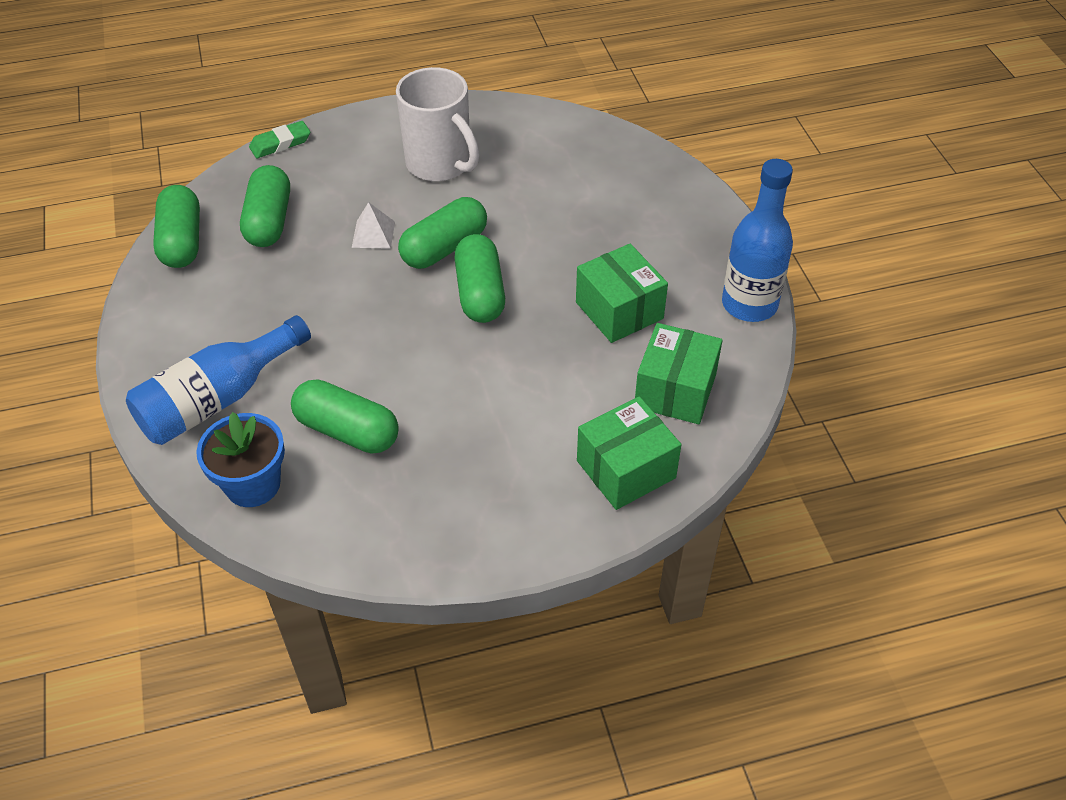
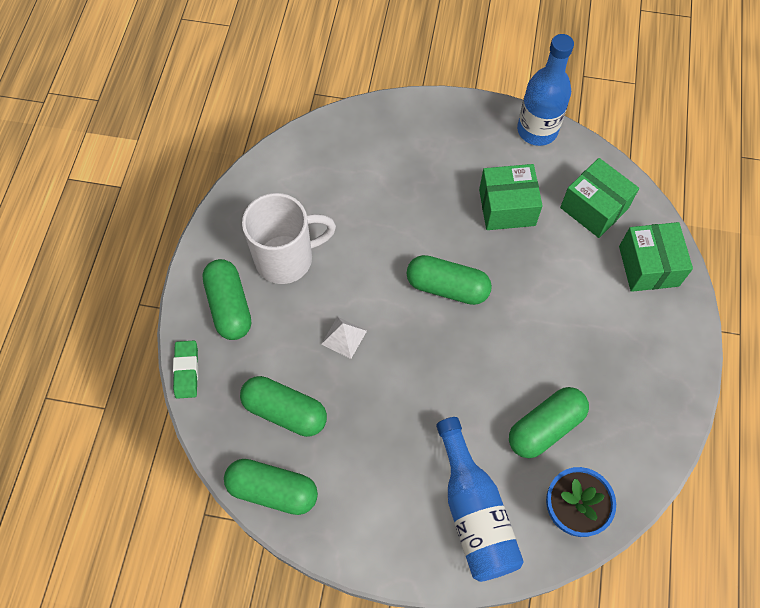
camera: 65 degrees left, 15 degrees up
(444, 248) = (386, 292): green capsule -> green capsule (229, 306)

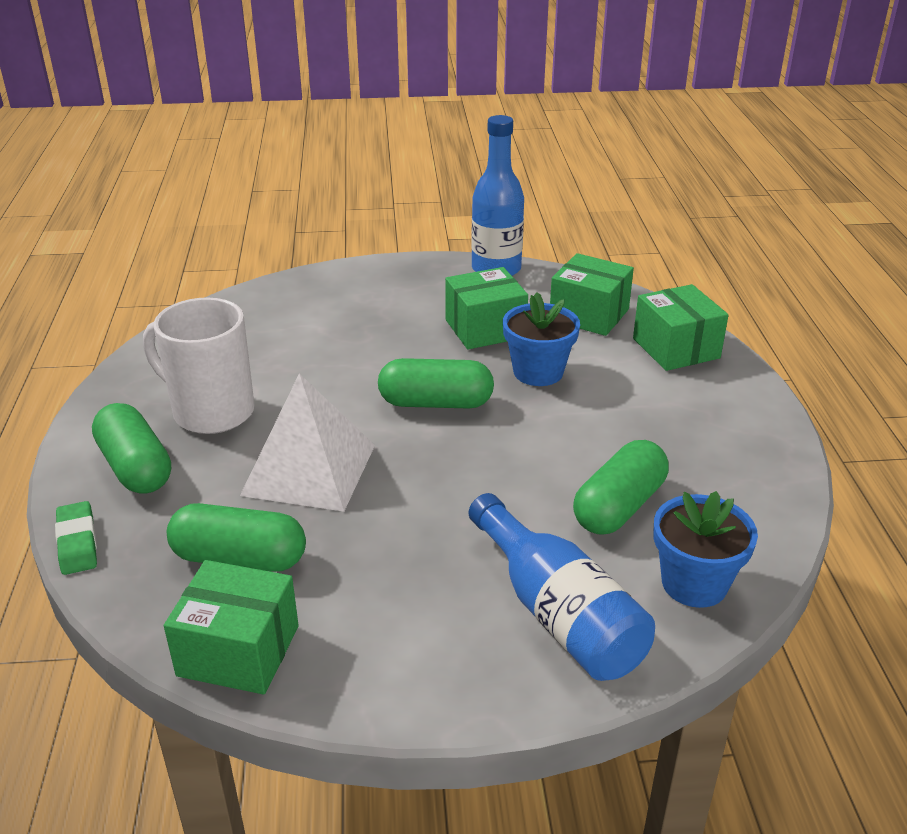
camera: 15 degrees left, 30 degrees down
(273, 490) = (238, 650): green capsule -> green box
(287, 258) = (211, 411): white mug -> white mug turned 120 degrees counterclockwise
(344, 337) = (309, 469): white pyramid -> white pyramid, size x2.18
(532, 269) = (538, 372): none -> blue flower pot

